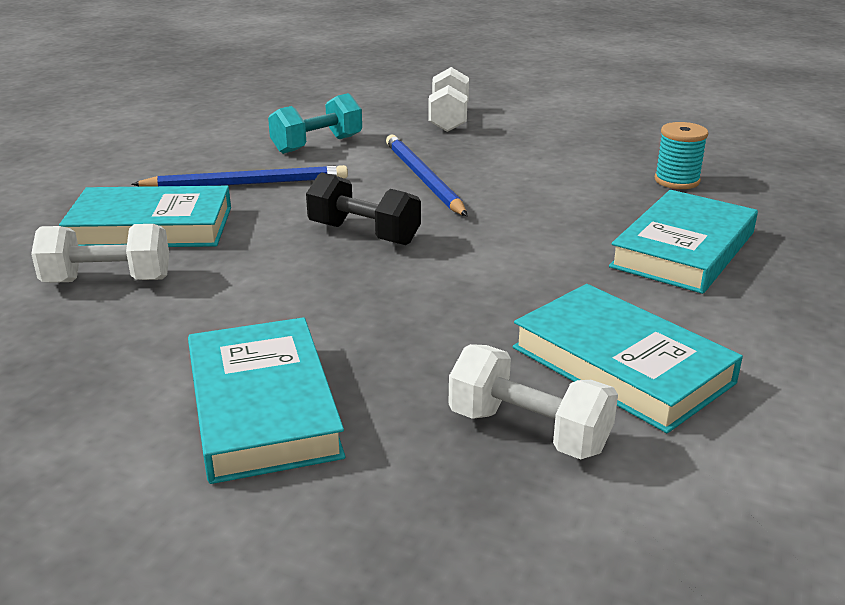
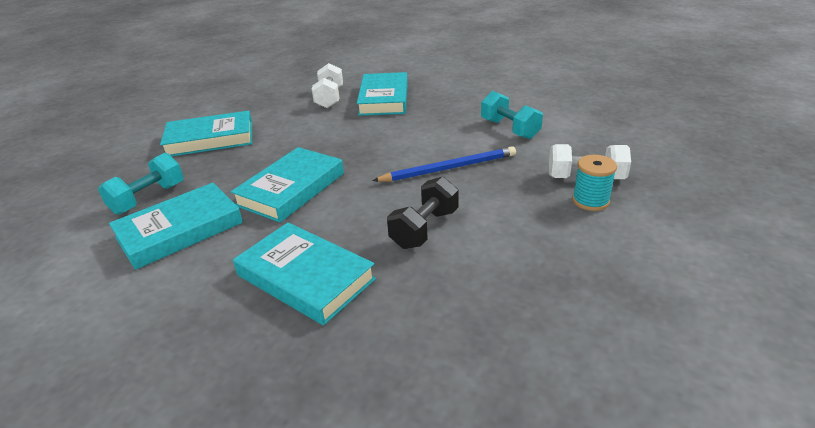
camera: 95 degrees right, 5 degrees up
(247, 184) = (439, 114): blue pencil -> none
(364, 234) = (363, 152): black dumbbell -> black dumbbell (424, 228)
(482, 281) = (291, 189): none -> turquoise book
(528, 431) = (148, 198): white dumbbell -> turquoise dumbbell
(677, 181) = (446, 297): turquoise spool -> turquoise spool (590, 201)

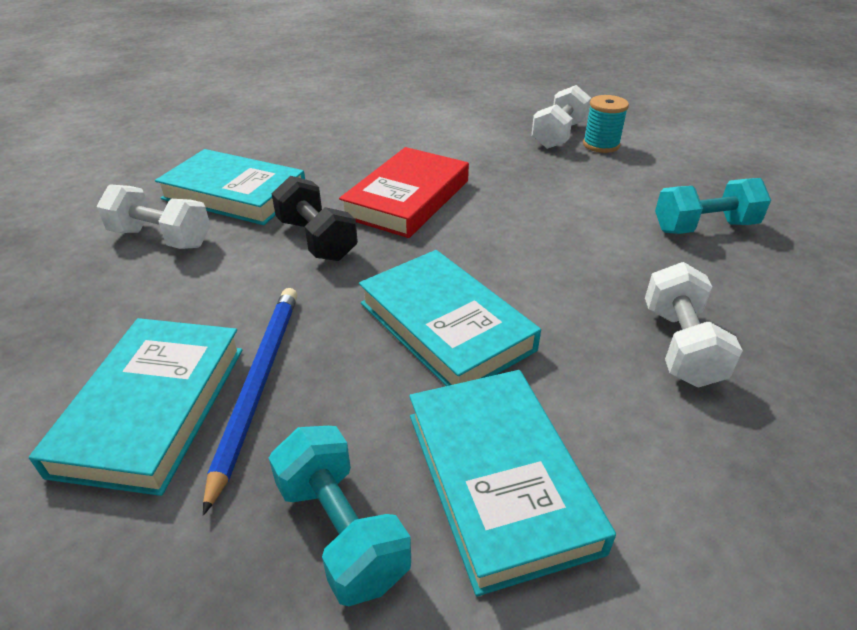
camera: 70 degrees left, 5 degrees up
(305, 277) = (680, 346): turquoise book -> white dumbbell
(420, 144) = (407, 198): none -> red book
(424, 228) = (608, 239): black dumbbell -> black dumbbell (316, 239)
(449, 168) = (485, 194): blue pencil -> blue pencil (258, 384)
(509, 129) = (425, 140): turquoise dumbbell -> turquoise dumbbell (704, 227)

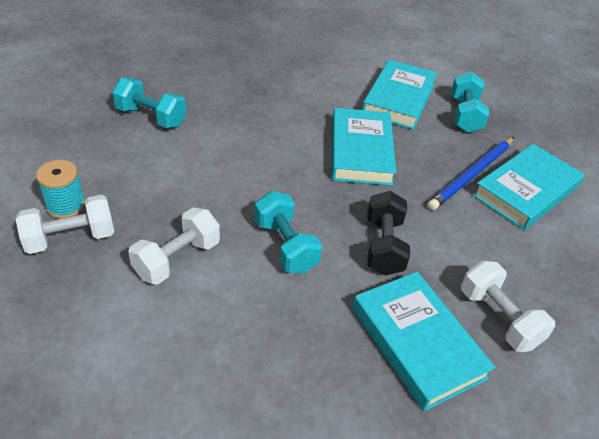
camera: 145 degrees left, 5 degrees up
(407, 198) = (285, 246): red book -> turquoise dumbbell
(680, 346) = (272, 91): white dumbbell -> white dumbbell (177, 259)

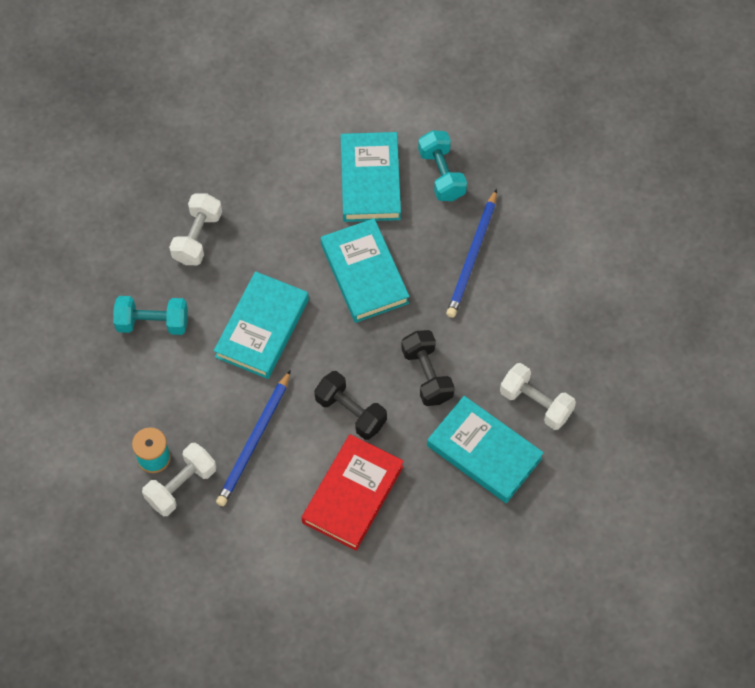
camera: 20 degrees left, 20 degrees up
(171, 231) = (254, 441): none -> blue pencil
(177, 259) = (275, 464): white dumbbell -> white dumbbell (197, 237)
(241, 321) = (353, 494): none -> red book
(285, 246) = (350, 412): turquoise dumbbell -> black dumbbell
(526, 191) = (524, 254): turquoise book -> turquoise book (262, 328)

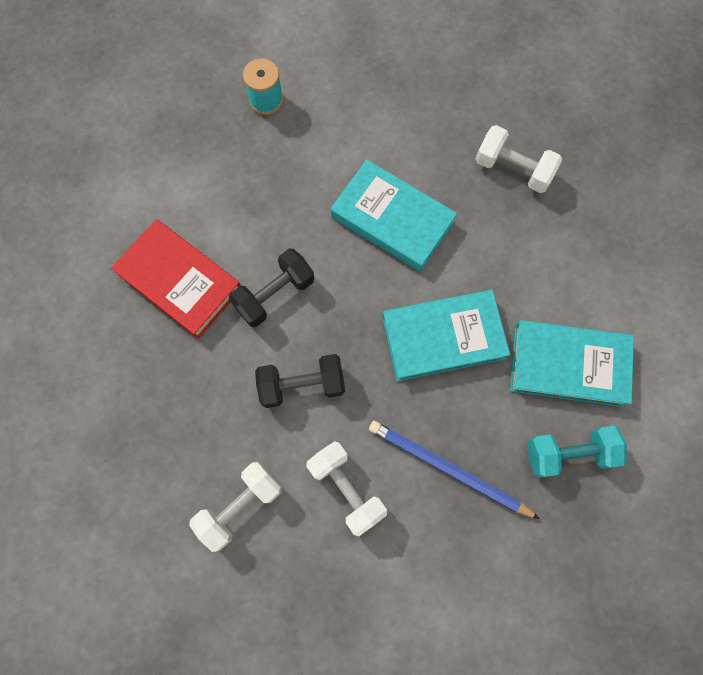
camera: 100 degrees right, 10 degrees up
(152, 323) = (416, 115): turquoise dumbbell -> none
(181, 485) = (230, 121): white dumbbell -> white dumbbell (346, 488)
(254, 441) = (262, 193): blue pencil -> none
(484, 452) = (194, 431): turquoise book -> none

